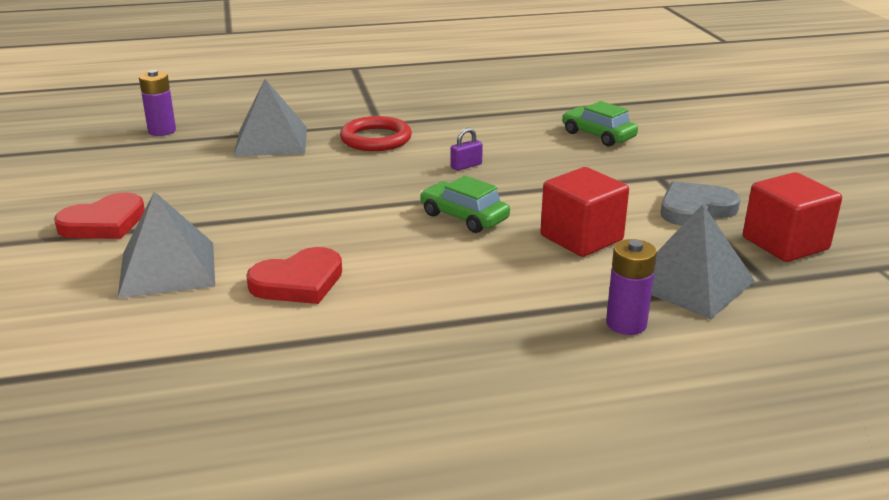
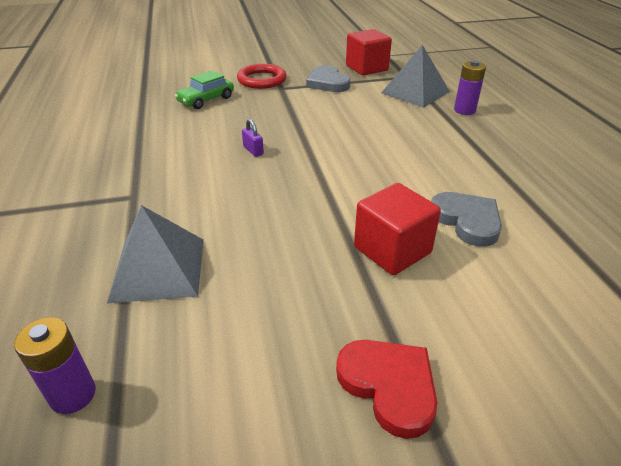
camera: 90 degrees left, 10 degrees up
(167, 268) = (474, 302): grey pyramid -> none
(298, 282) = (467, 220): red heart -> grey heart
(376, 139) = (178, 196): red ring -> red ring (262, 80)
(464, 217) = (346, 152): green car -> none
(581, 238) = (371, 115): red cube -> red cube (392, 250)

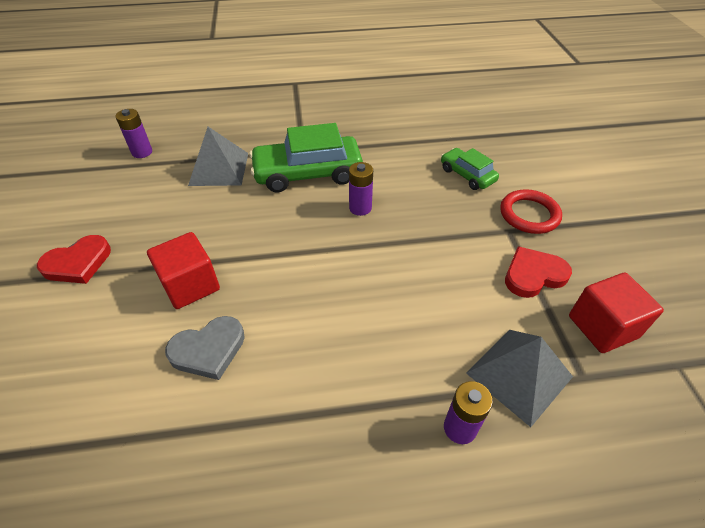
camera: 95 degrees right, 10 degrees up
(187, 187) = (307, 173): none -> green car
(253, 150) = (360, 208): purple padlock -> purple battery
(327, 83) = (533, 275): grey heart -> red heart

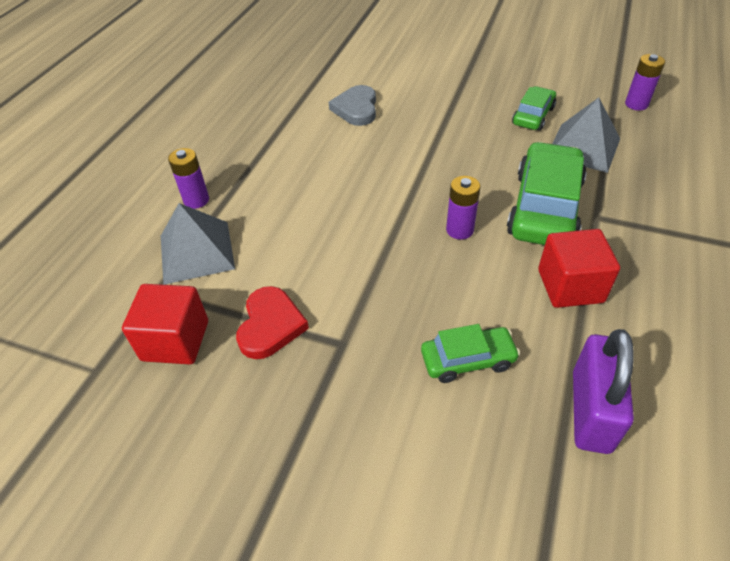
camera: 120 degrees right, 0 degrees up
(78, 263) = (484, 65): red heart -> none
(179, 204) = (533, 116): none -> green car
(190, 285) = (424, 109): red cube -> red cube (570, 286)
(456, 130) = (591, 411): none -> purple padlock
(529, 214) = (353, 383): red ring -> none

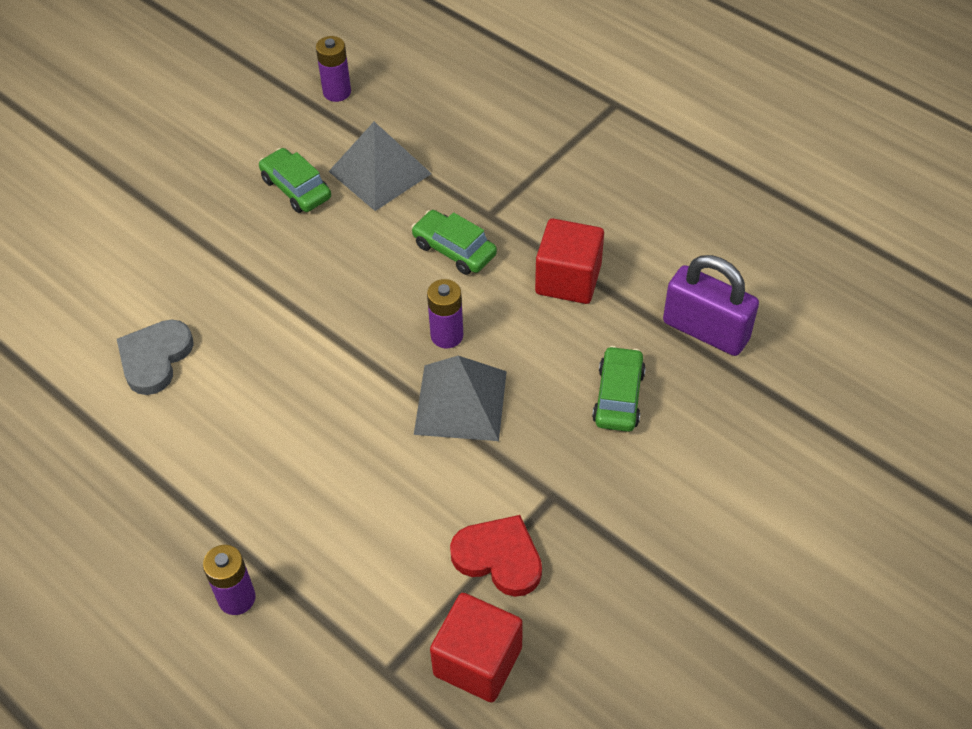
camera: 70 degrees left, 5 degrees up
(197, 252) = (340, 614): grey pyramid -> grey pyramid (461, 402)
(356, 109) = (155, 358): grey heart -> grey heart turned 90 degrees clockwise
(544, 208) = (454, 250): green car -> green car, size x0.55

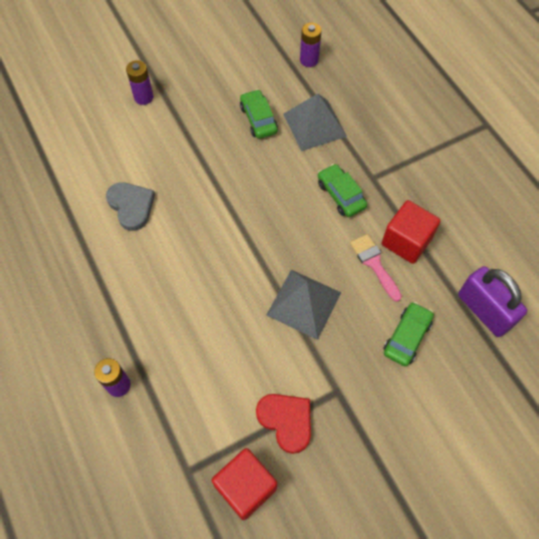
camera: 20 degrees right, 10 degrees up
(155, 358) = (131, 206): grey heart -> grey heart turned 105 degrees clockwise
(447, 335) = (313, 254): purple battery -> purple battery (143, 97)
(536, 321) = (374, 264): none -> pink brush

